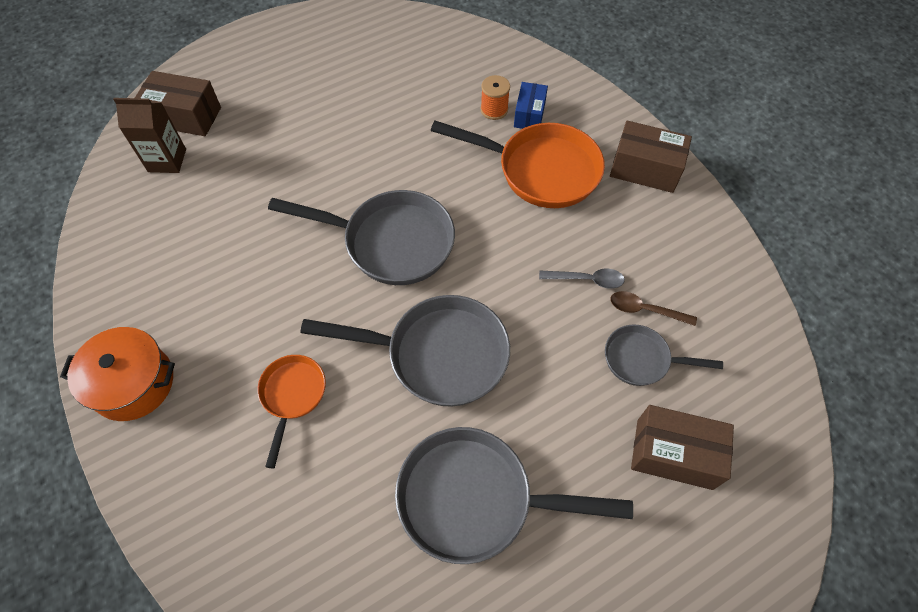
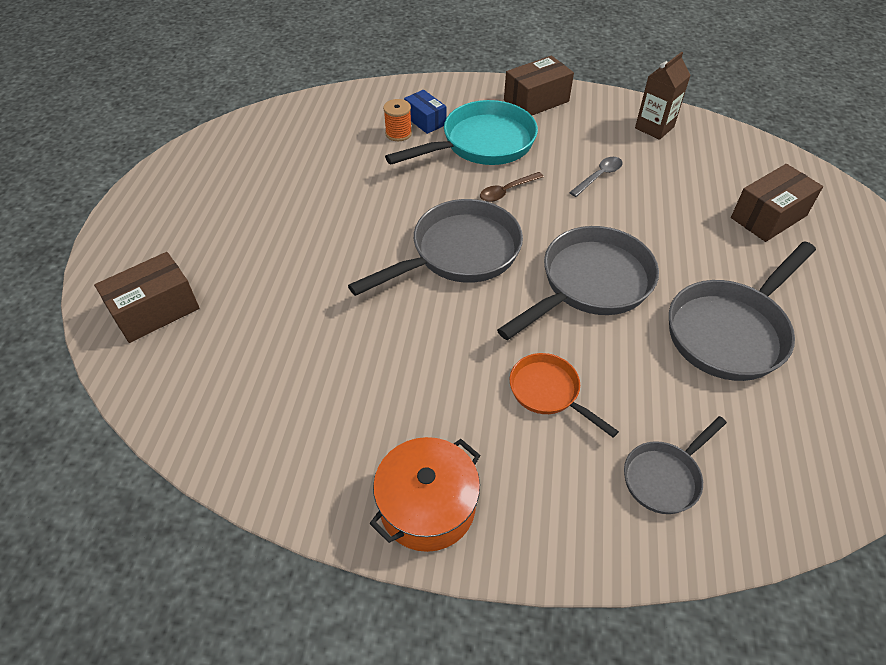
camera: 50 degrees left, 10 degrees down
(167, 160) = (191, 350): brown carton -> brown carton (654, 127)
(540, 170) = (481, 144): orange pan -> turquoise pan
(641, 359) = (686, 189): grey pan -> grey pan (665, 477)
(645, 310) = (648, 166): brown spoon -> brown spoon (506, 191)

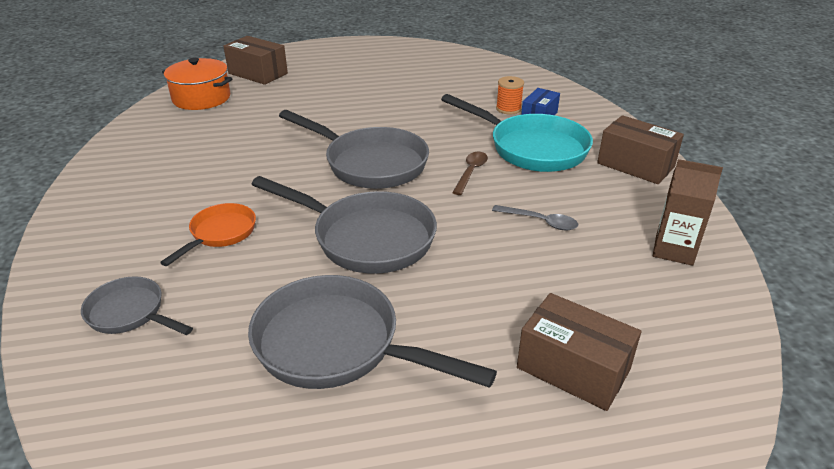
camera: 70 degrees right, 15 degrees down
(427, 506) = (103, 197): orange pot -> orange pot (201, 98)
(506, 191) = (471, 172): brown spoon -> brown spoon turned 75 degrees clockwise

